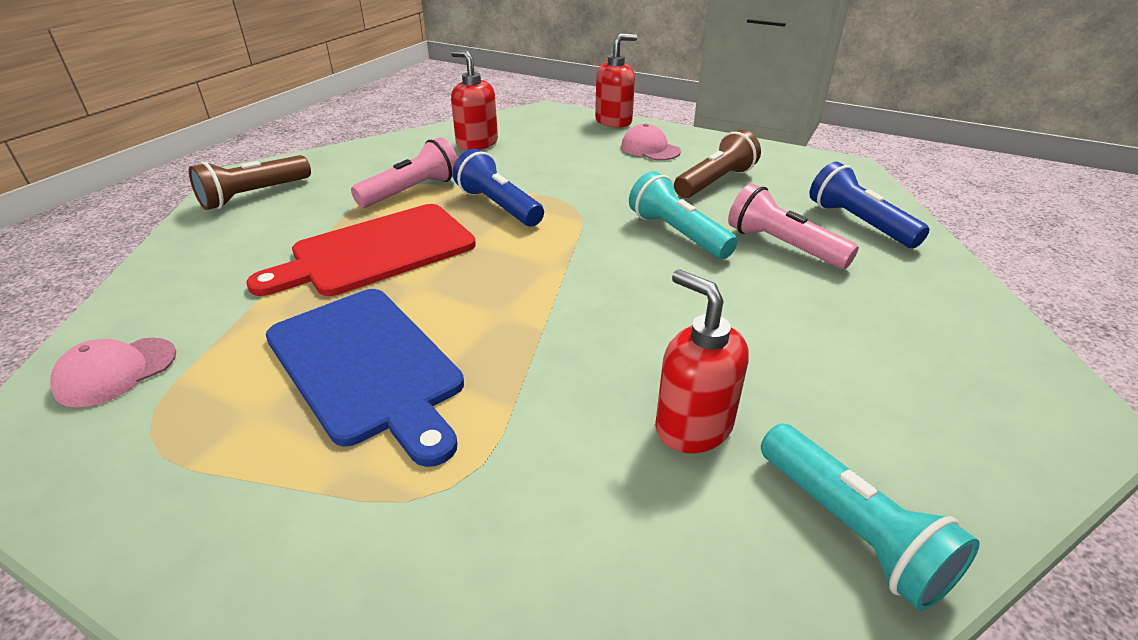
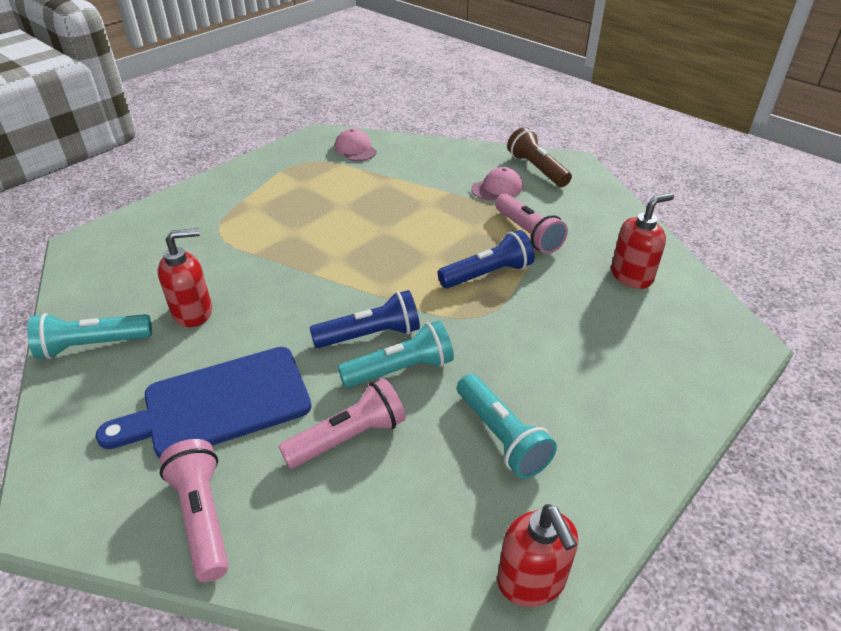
camera: 105 degrees right, 5 degrees up
(366, 366) = (316, 211): blue cutting board -> blue cutting board (219, 403)
(377, 251) = (436, 216): red cutting board -> none
(614, 121) = (706, 396): red soap dispenser -> red soap dispenser (531, 580)
(650, 149) = (607, 406): pink cap -> pink cap (497, 188)
(715, 182) = (501, 437): brown flashlight -> turquoise flashlight
(859, 223) = (363, 531): blue flashlight -> blue flashlight (370, 335)
(945, 303) = (203, 516): none -> pink flashlight

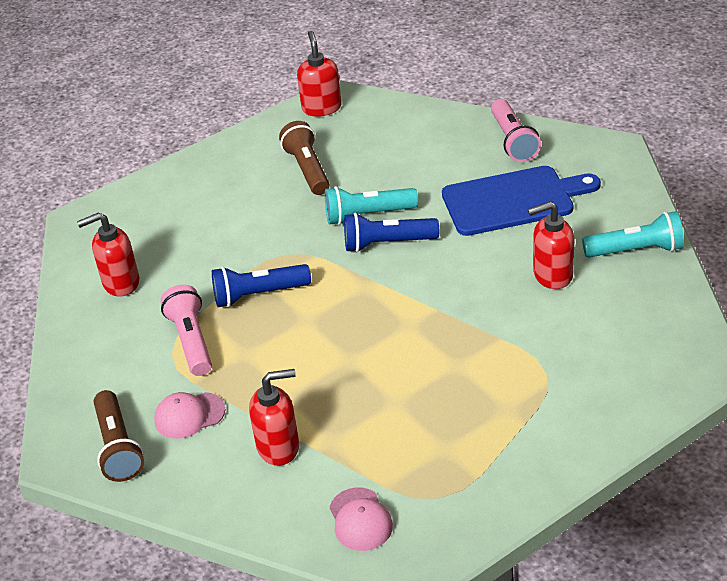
camera: 165 degrees left, 0 degrees up
(348, 437) = (415, 174): pink flashlight -> none
(422, 176) = (279, 447): none -> red soap dispenser
(501, 437) = (308, 169): turquoise flashlight -> brown flashlight

